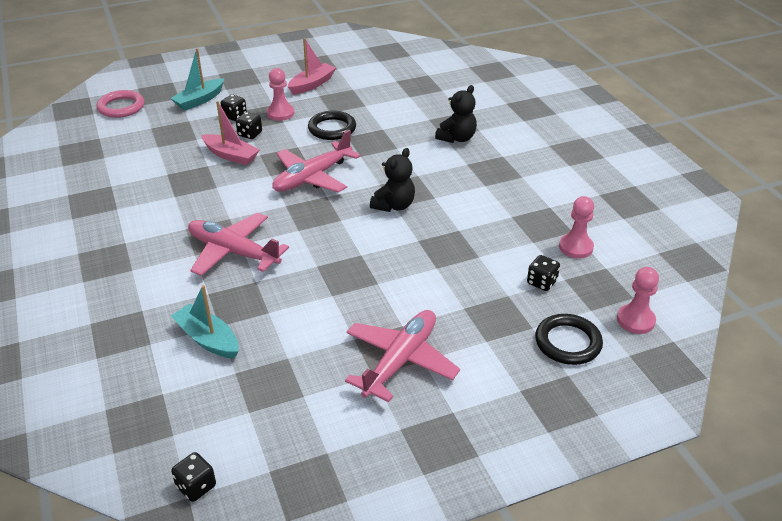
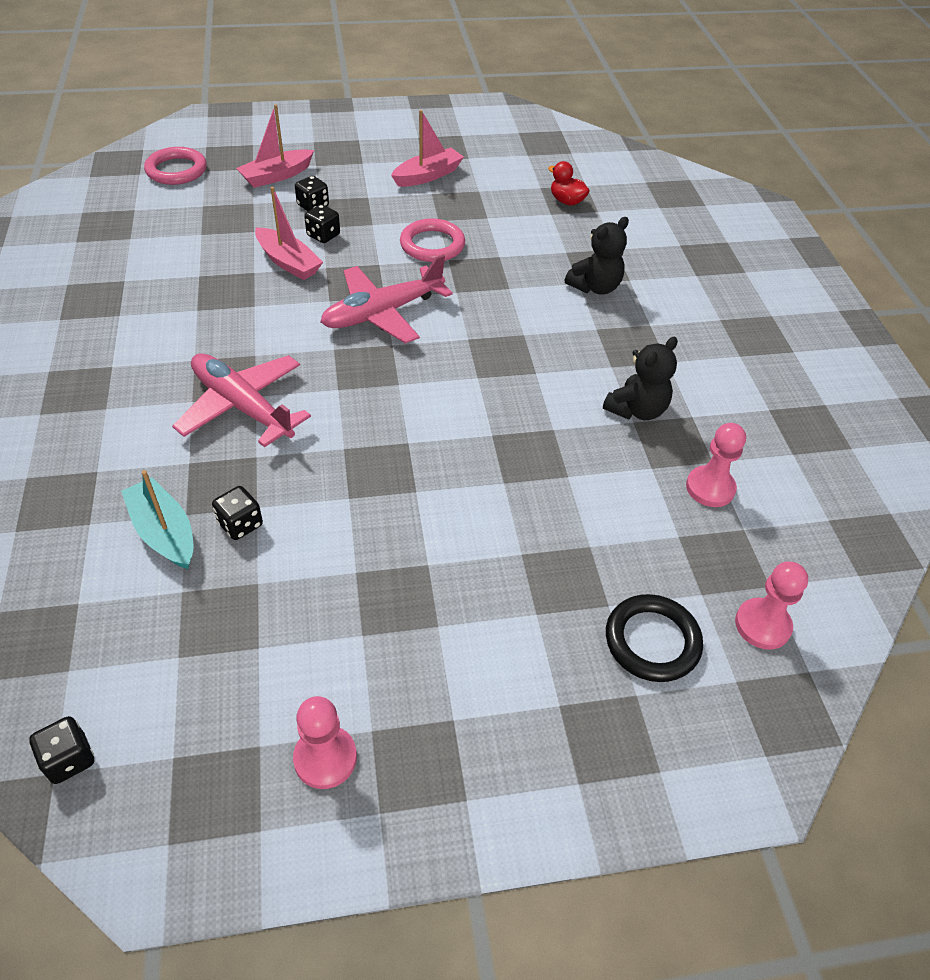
camera: 10 degrees right, 10 degrees up
(199, 100) = (276, 176): turquoise boat -> pink boat
(280, 113) = (373, 211): pink pawn -> pink pawn (325, 758)
(332, 129) = (432, 245): black ring -> pink ring
(394, 205) = (477, 375): black teddy bear -> black teddy bear (637, 410)
(400, 361) = (407, 620): pink plane -> none
(418, 87) = (567, 201): none -> red duck
(541, 282) = (644, 535): black dice -> black dice (240, 524)

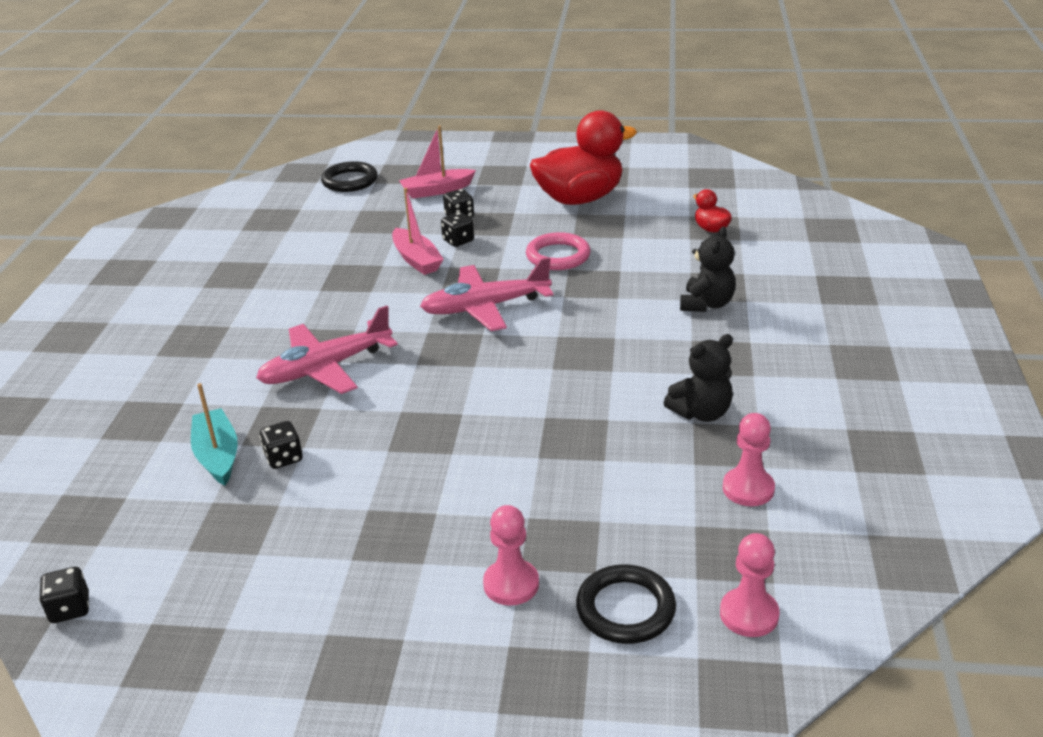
camera: 20 degrees right, 15 degrees down
(176, 170) = (350, 181): pink ring -> black ring
(242, 406) = (326, 368): pink plane -> pink plane turned 90 degrees counterclockwise
(325, 758) = (276, 647): pink pawn -> pink pawn (511, 584)
(428, 176) = (580, 199): pink boat -> red duck
(595, 287) = (706, 304): black teddy bear -> black teddy bear turned 45 degrees counterclockwise

